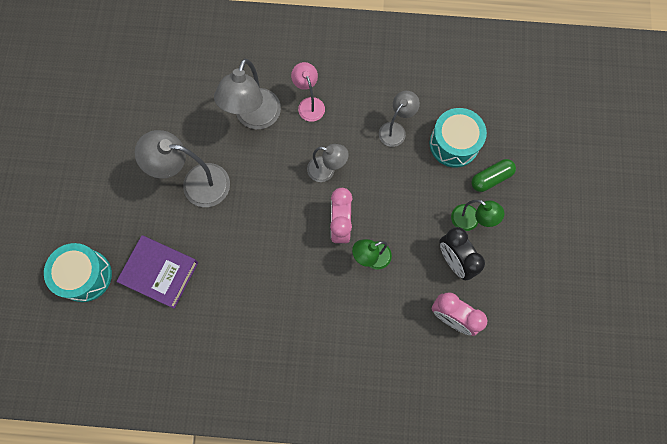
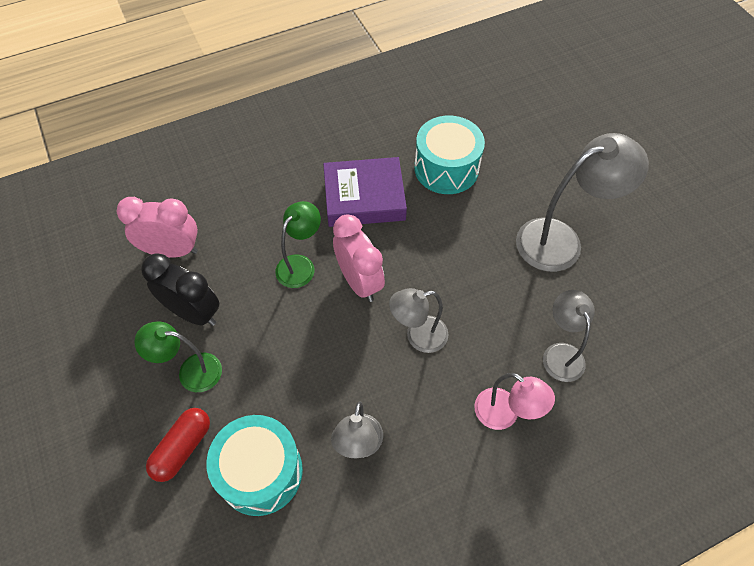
camera: 150 degrees right, 15 degrees down
(85, 276) = (587, 108): turquoise drum -> turquoise drum (446, 168)
(160, 273) = (519, 143): purple book -> purple book (364, 197)
(254, 118) = (560, 353): grey lamp -> grey lamp, size x0.59
(491, 178) = (182, 448): green capsule -> red capsule

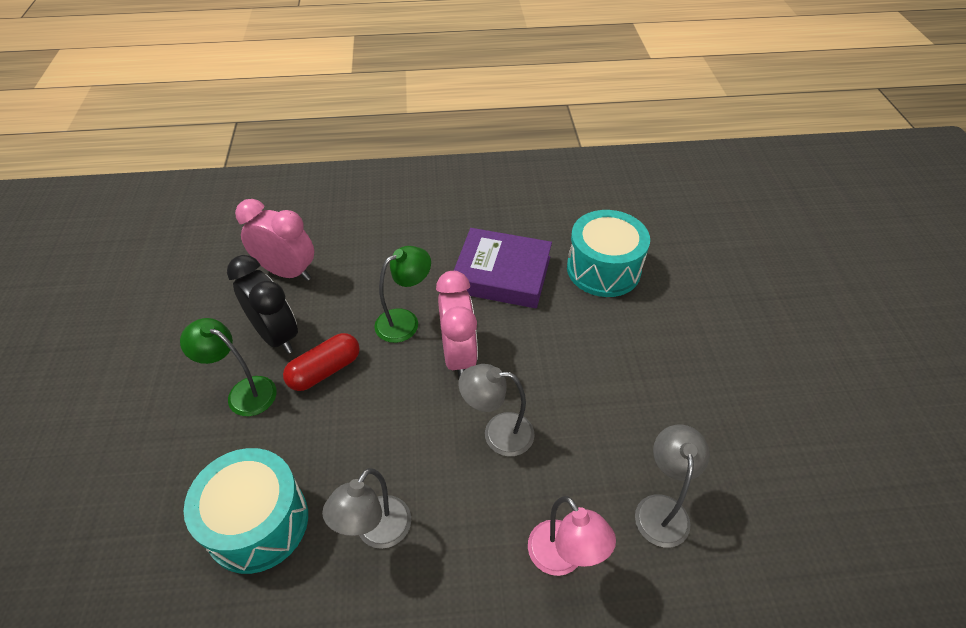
camera: 20 degrees right, 10 degrees down
(182, 448) = (194, 467): red capsule -> red capsule (325, 370)
(561, 240) = (709, 379): grey lamp -> none

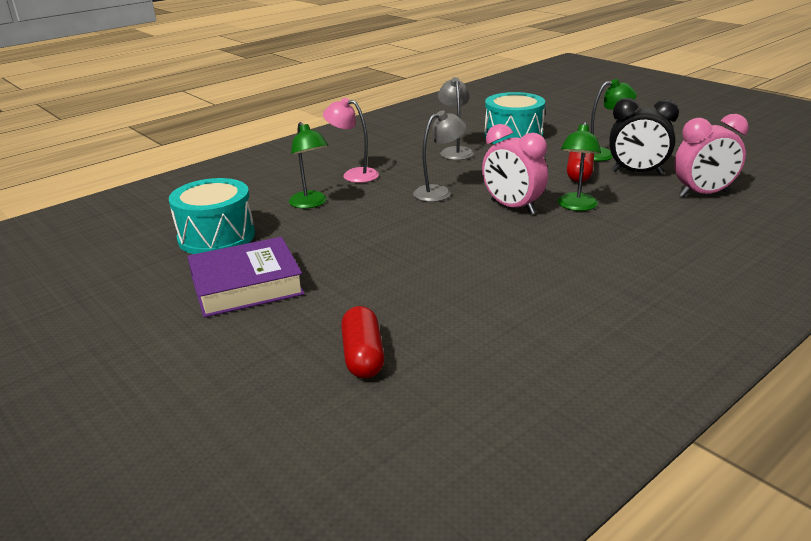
camera: 145 degrees right, 20 degrees down
(502, 274) = (556, 256): purple book -> purple book (246, 285)
(603, 269) = (475, 297): turquoise drum -> turquoise drum (216, 237)
(661, 508) = (311, 204): grey lamp -> green lamp
(717, 262) = (363, 356): none -> red capsule

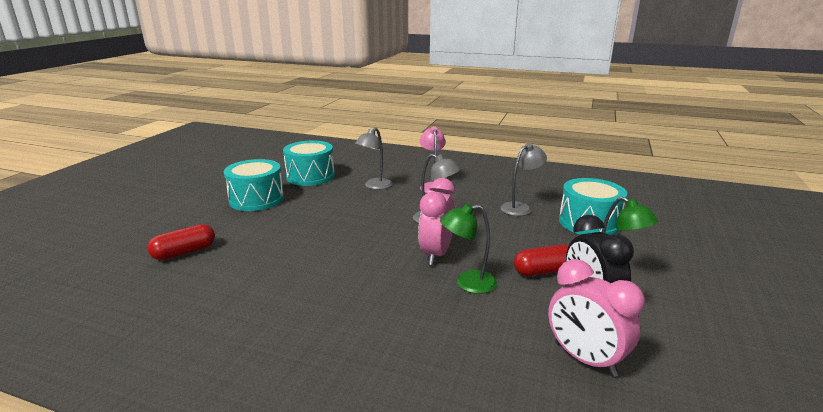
camera: 60 degrees right, 5 degrees down
(246, 285) = (256, 199): purple book -> turquoise drum
(311, 204) = (375, 186): green lamp -> grey lamp

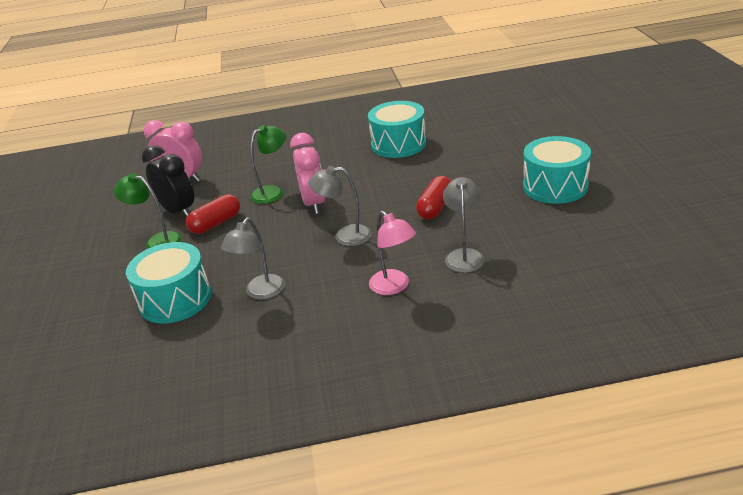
camera: 155 degrees right, 10 degrees up
(184, 252) = (506, 133): red capsule -> red capsule (435, 207)
(310, 176) = (567, 238): turquoise drum -> turquoise drum (398, 144)

